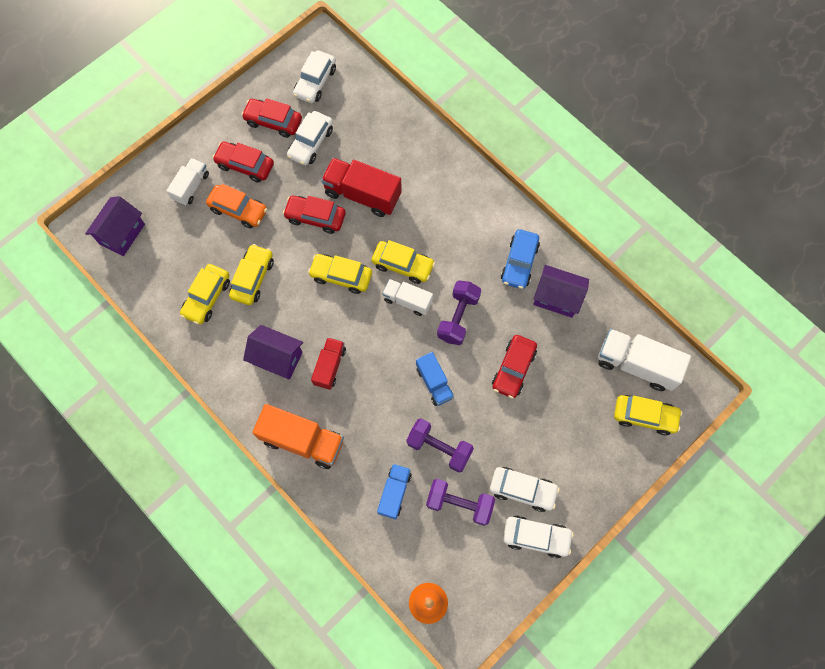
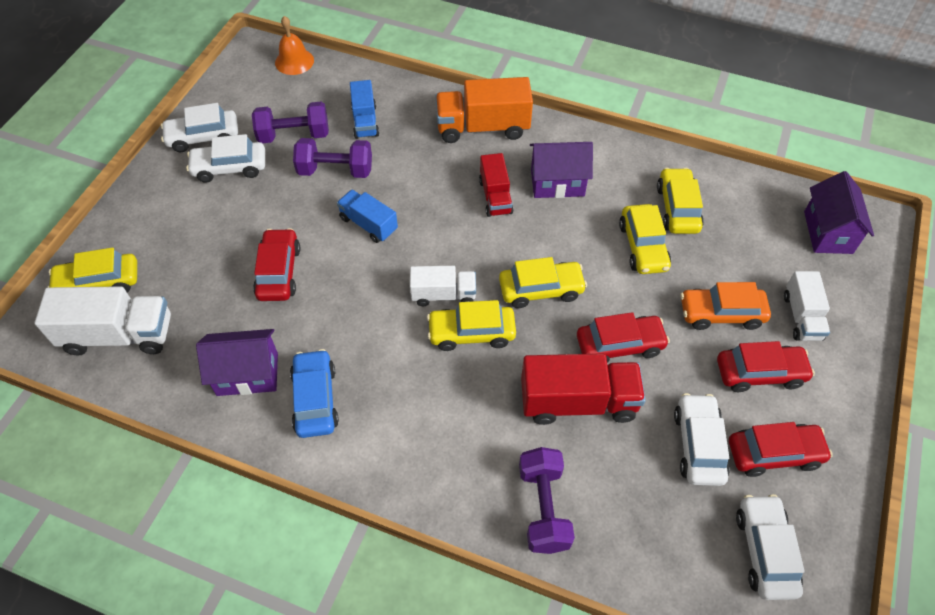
camera: 155 degrees right, 15 degrees down
(458, 317) = (371, 301): purple dumbbell -> purple dumbbell (543, 508)

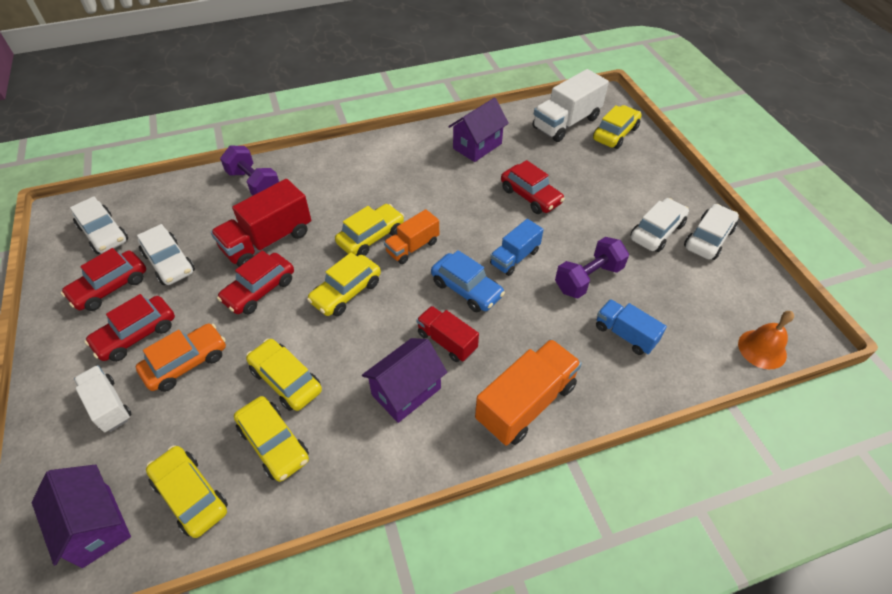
camera: 140 degrees right, 5 degrees down
(294, 135) = (655, 283): purple dumbbell -> none
(315, 399) = (427, 157): blue car -> blue car (466, 289)
(368, 224) = (514, 257): blue truck -> blue truck turned 135 degrees clockwise
(443, 295) = (412, 247): white truck -> orange truck
(753, 212) = (191, 495): none -> yellow car

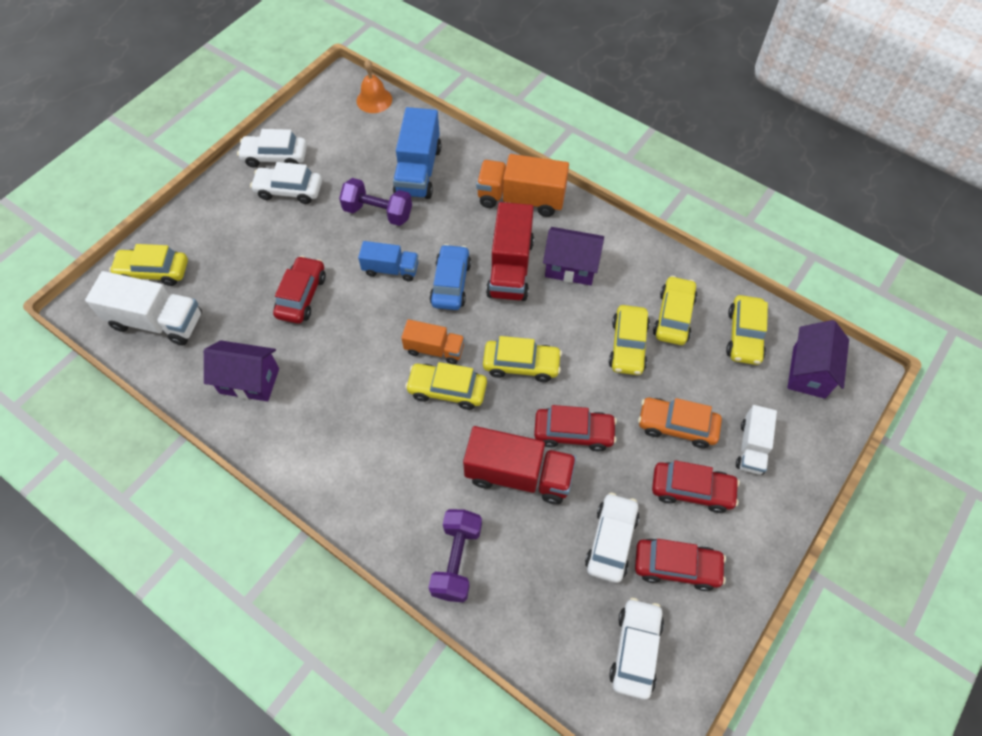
camera: 125 degrees left, 10 degrees up
(447, 341) = (510, 268): red truck -> red truck, size x1.64
(625, 334) = (418, 171): blue truck -> blue truck, size x1.64

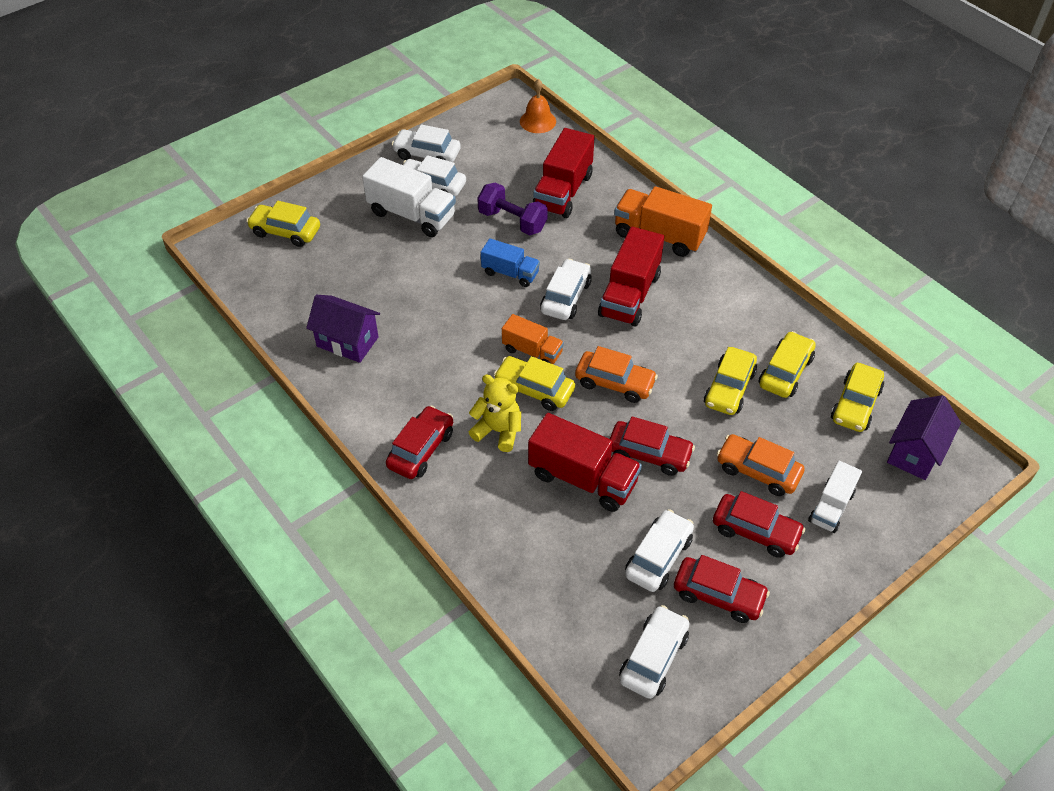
camera: 15 degrees right, 10 degrees down
(157, 321) = (276, 274): white truck -> white truck (411, 215)
(301, 296) = (417, 279): red car -> red car (421, 449)
(418, 171) = (563, 192): blue truck -> red truck
(424, 443) = (498, 431): none -> yellow teddy bear
(451, 283) = (565, 297): blue car -> white car
(456, 560) = (500, 538): purple dumbbell -> none
(521, 365) = (615, 383): yellow car -> orange car
(571, 267) = (691, 306): purple house -> none

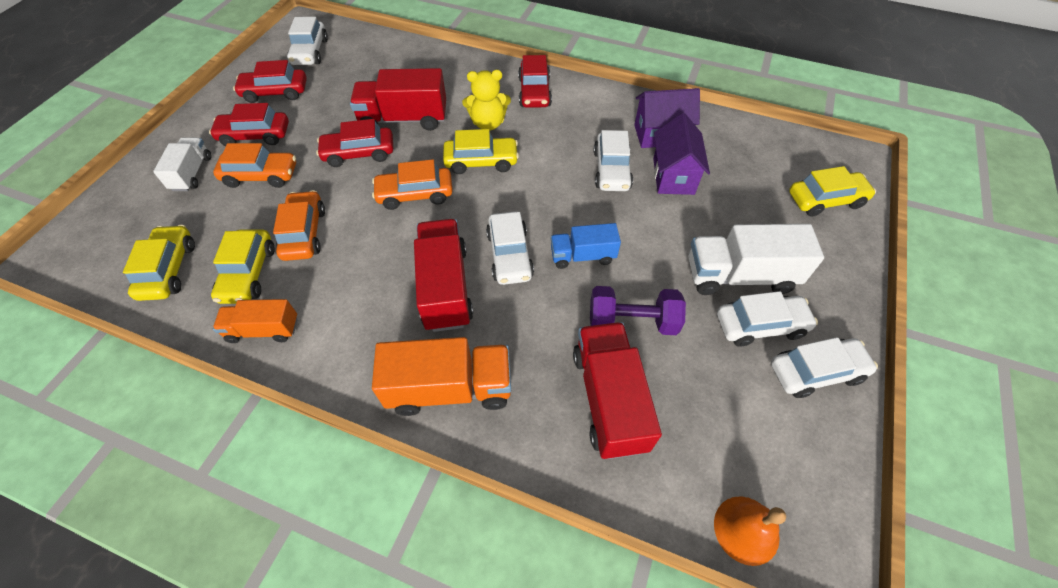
camera: 150 degrees right, 5 degrees up
(532, 351) = (505, 190): orange truck -> orange truck (263, 329)
(658, 557) = (326, 96): white car -> white car (611, 170)
(729, 388) = (304, 233): yellow car -> orange car
(915, 452) = (107, 247): purple house -> purple house (673, 176)

